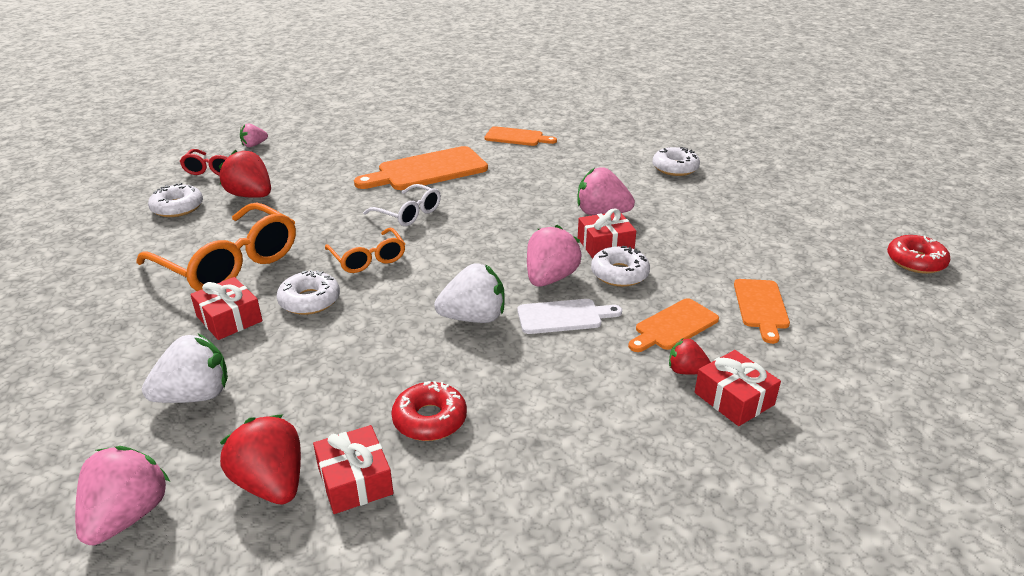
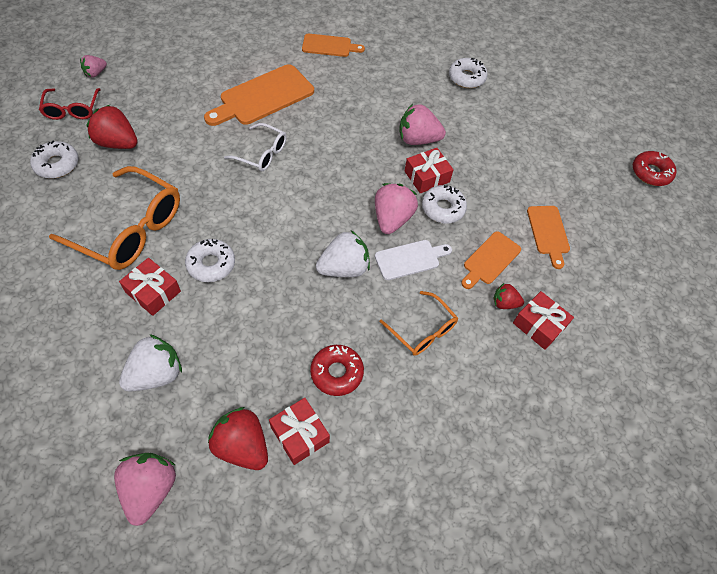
camera: 15 degrees left, 25 degrees up
(368, 259) = (244, 212): orange glasses -> orange glasses (422, 330)

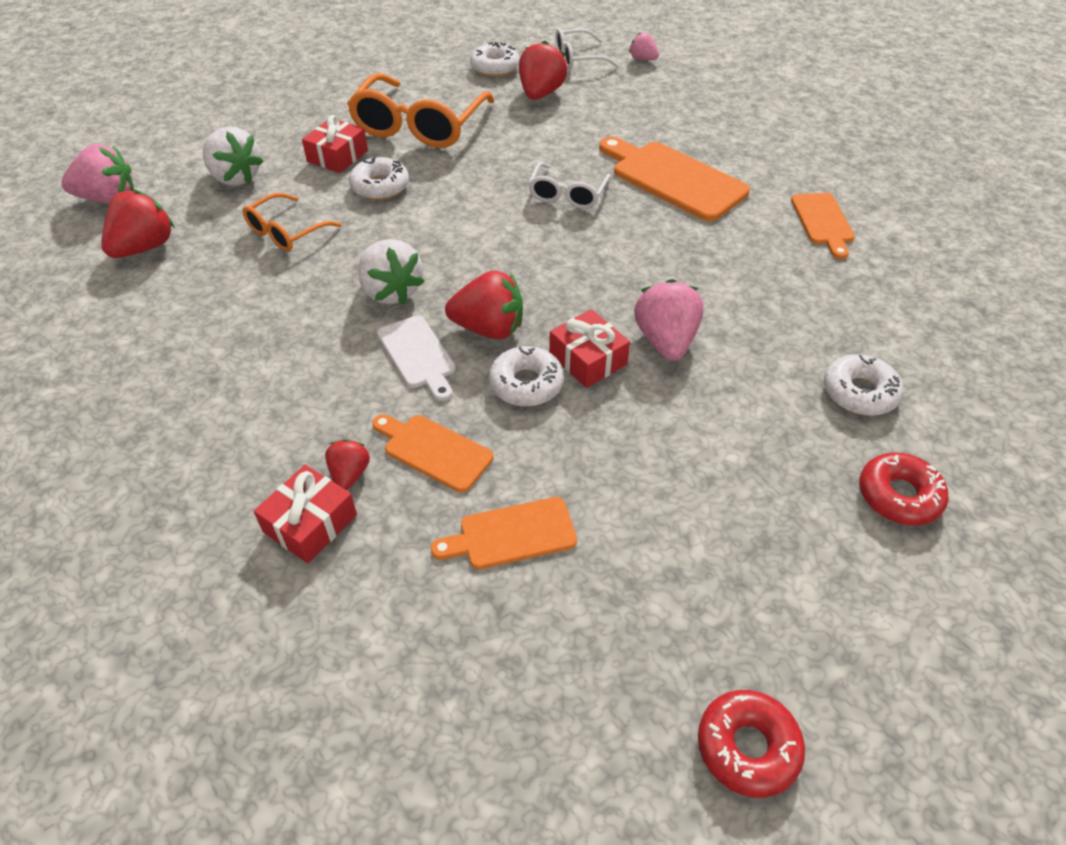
camera: 85 degrees right, 10 degrees down
(72, 109) = (578, 58): red glasses -> white glasses
(300, 434) = (152, 287): red gift -> none
(337, 373) = (231, 305): red donut -> red donut (898, 496)
(392, 219) = (489, 329): pink strawberry -> red strawberry
(422, 330) = (295, 380): orange glasses -> orange glasses (286, 232)

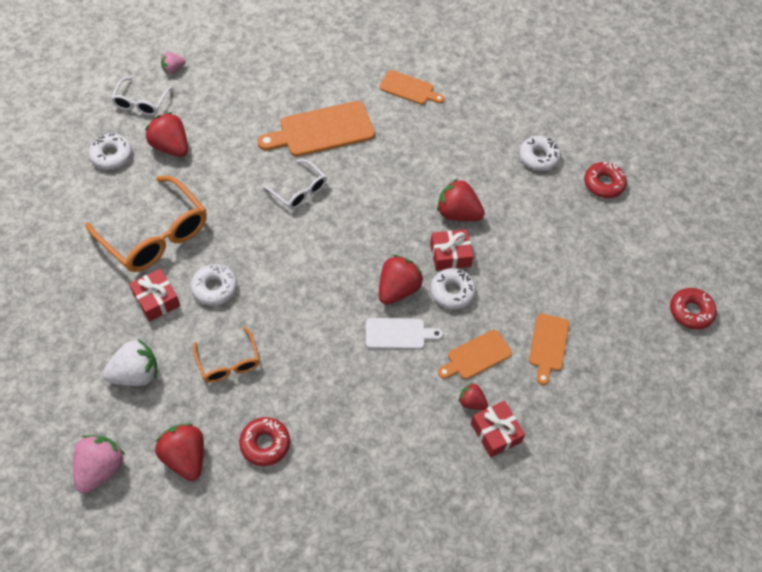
camera: 65 degrees left, 10 degrees up
(188, 299) = (265, 444): none -> red donut
(391, 292) = (332, 325): white strawberry -> none
(665, 341) = (457, 213): pink strawberry -> red strawberry

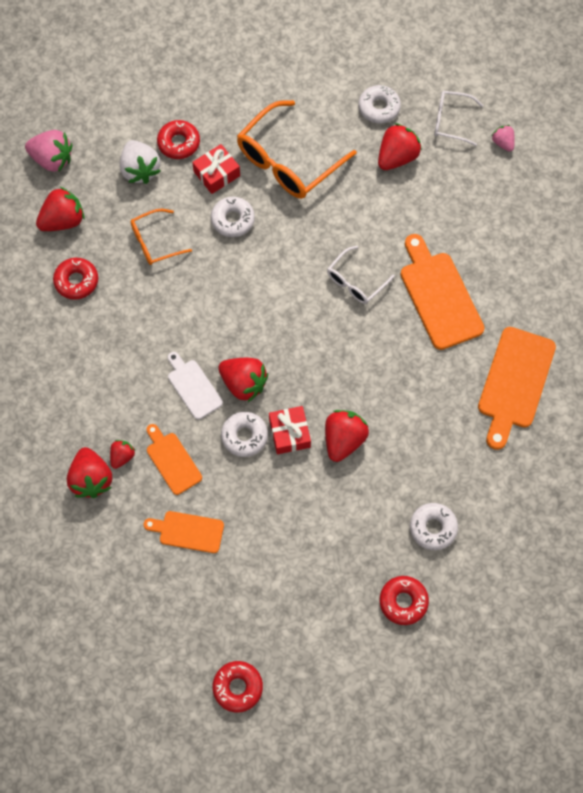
camera: 90 degrees right, 10 degrees up
(110, 334) = (179, 143): none -> red donut
(398, 334) = (193, 387): white cutting board -> white cutting board turned 150 degrees clockwise
(409, 88) = (515, 382): orange cutting board -> orange cutting board, size x1.70
(495, 432) = (91, 479): red gift -> red strawberry

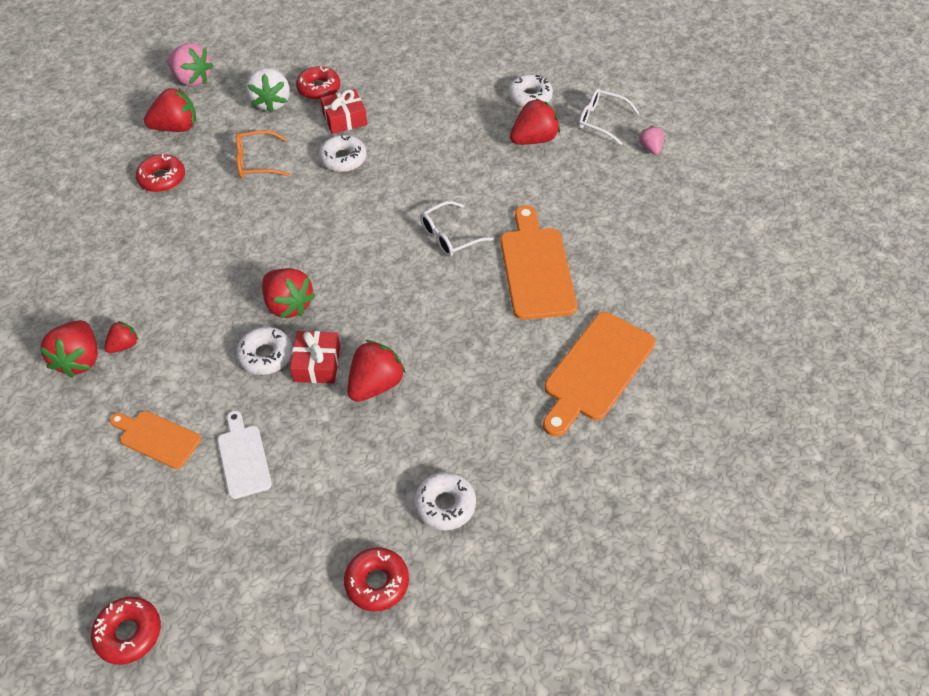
camera: 15 degrees right, 15 degrees down
(172, 461) = (175, 361): orange cutting board -> none
(193, 387) = (233, 296): white cutting board -> white cutting board (243, 458)
(288, 161) = (420, 122): orange glasses -> none

